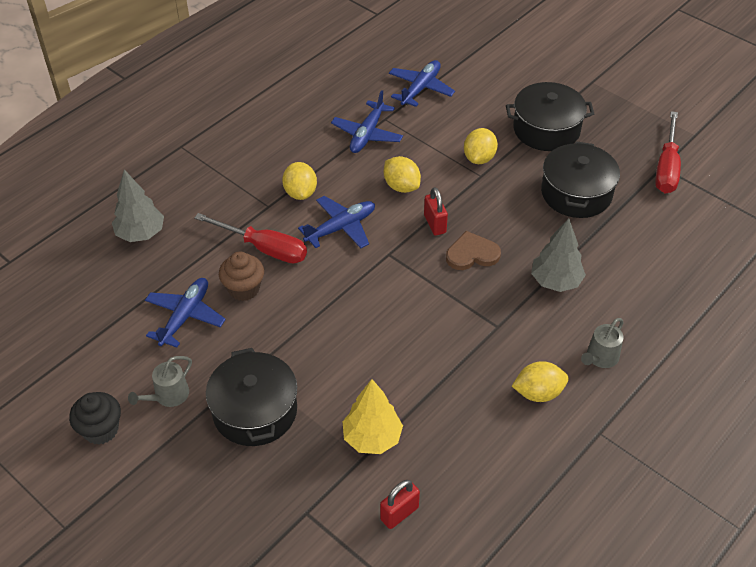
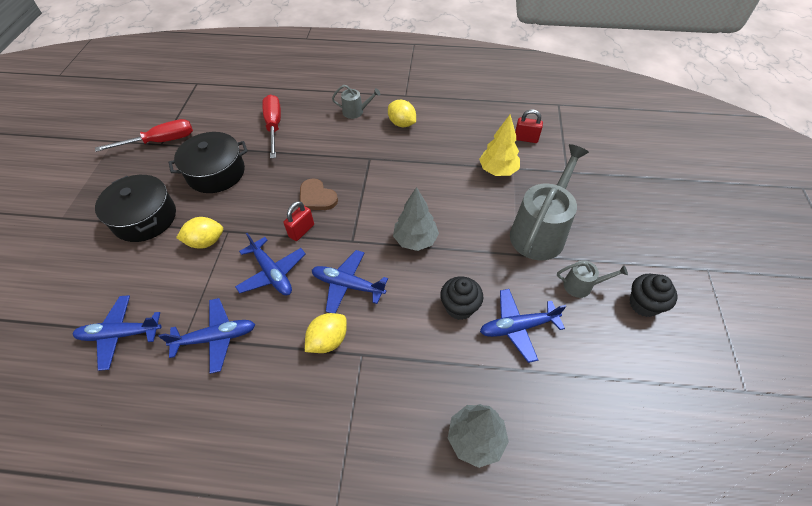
camera: 125 degrees left, 5 degrees up
(244, 289) = (459, 307): brown cupcake -> black cupcake
(255, 411) = (540, 232): black pot -> grey watering can
(264, 248) = (410, 323): red screwdriver -> red screwdriver (274, 126)
(401, 186) = (272, 273): yellow lemon -> blue plane
(555, 281) = (311, 149): grey tree -> grey tree (415, 240)

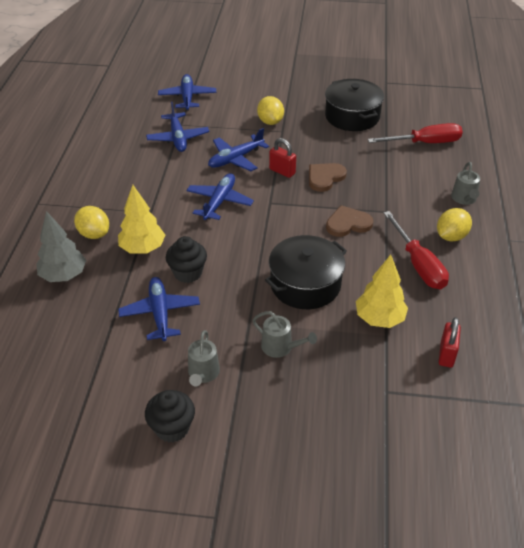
camera: 90 degrees right, 10 degrees down
(145, 218) = (295, 89): black pot -> black pot (305, 284)
(160, 141) = (389, 81): red screwdriver -> red screwdriver (418, 264)
(328, 340) = (166, 193): yellow lemon -> yellow lemon (94, 234)
(385, 183) = (348, 223): none -> brown heart
(415, 240) = (270, 245): grey tree -> none
(425, 355) = (142, 248): none -> yellow tree
(540, 232) = (280, 347): grey watering can -> grey watering can, size x0.47

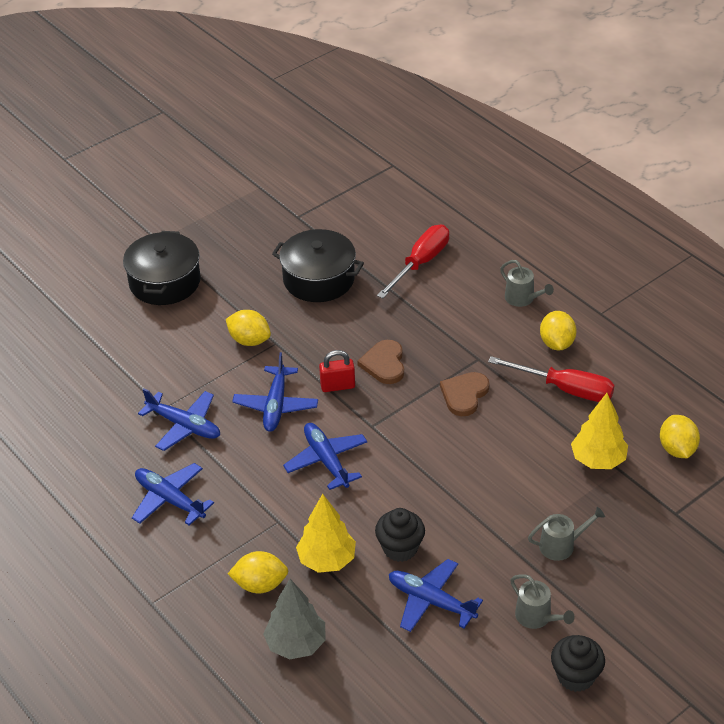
camera: 45 degrees left, 0 degrees up
(187, 97) = (121, 373): blue plane -> blue plane (169, 499)
(305, 284) = (506, 477): black pot -> black pot (165, 282)
(446, 354) = (677, 449): red padlock -> yellow lemon

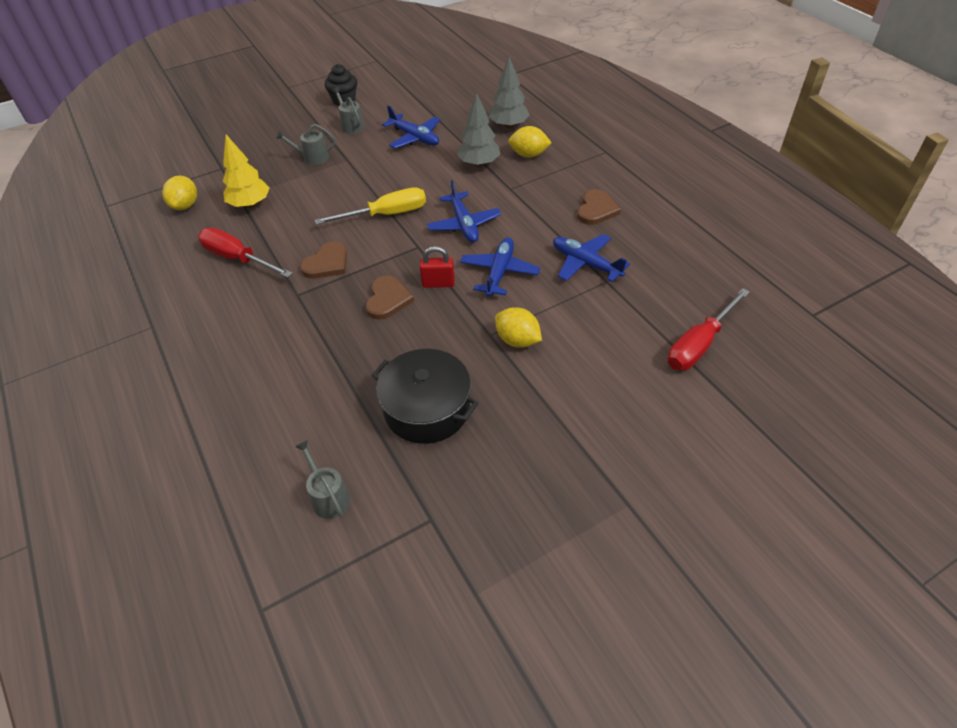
camera: 170 degrees left, 5 degrees up
(165, 282) = (614, 431): black pot -> none
(169, 499) = (596, 209): blue plane -> brown heart
(327, 560) = (479, 163): yellow tree -> grey tree
(400, 548) = (425, 165): black cupcake -> none
(420, 263) = (301, 415): red screwdriver -> red screwdriver (699, 344)
(423, 464) = (386, 214): none -> yellow screwdriver
(522, 298) = (217, 353): grey watering can -> grey watering can (328, 497)
(556, 343) = (216, 300): yellow lemon -> none

